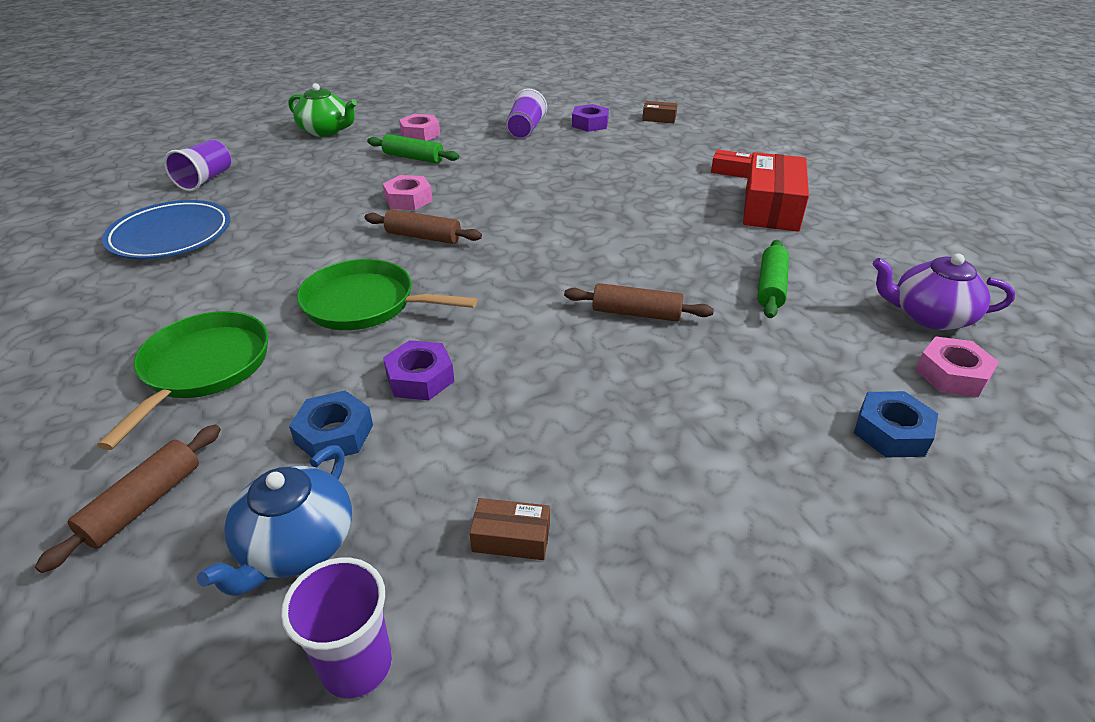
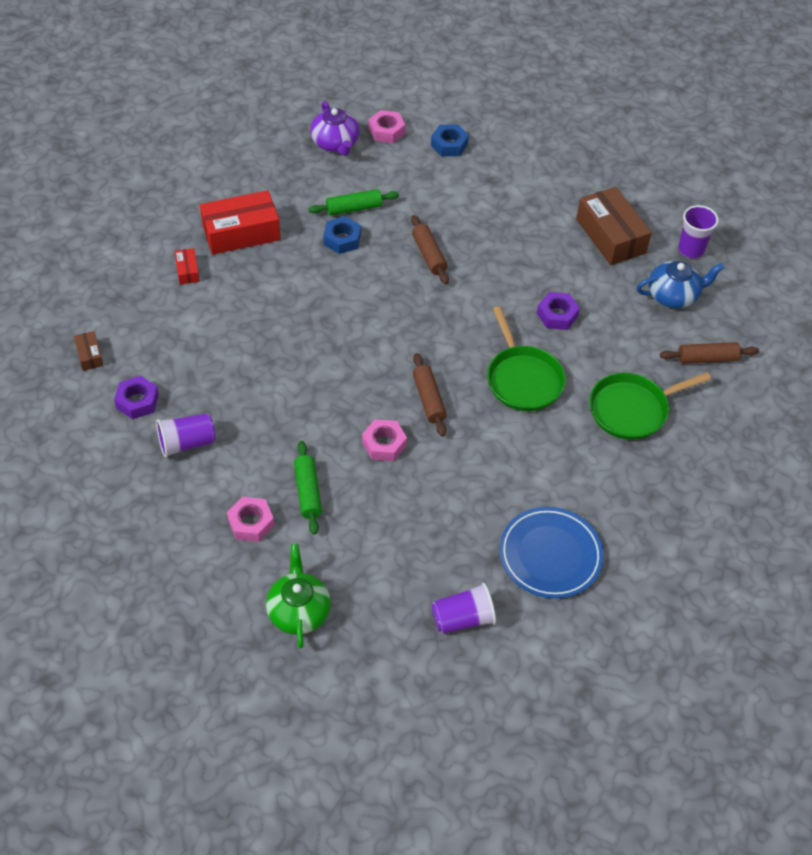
camera: 125 degrees left, 15 degrees up
(334, 434) = (618, 323): blue nut -> blue nut (342, 239)
(511, 538) = (610, 236): brown box -> brown box, size x2.17

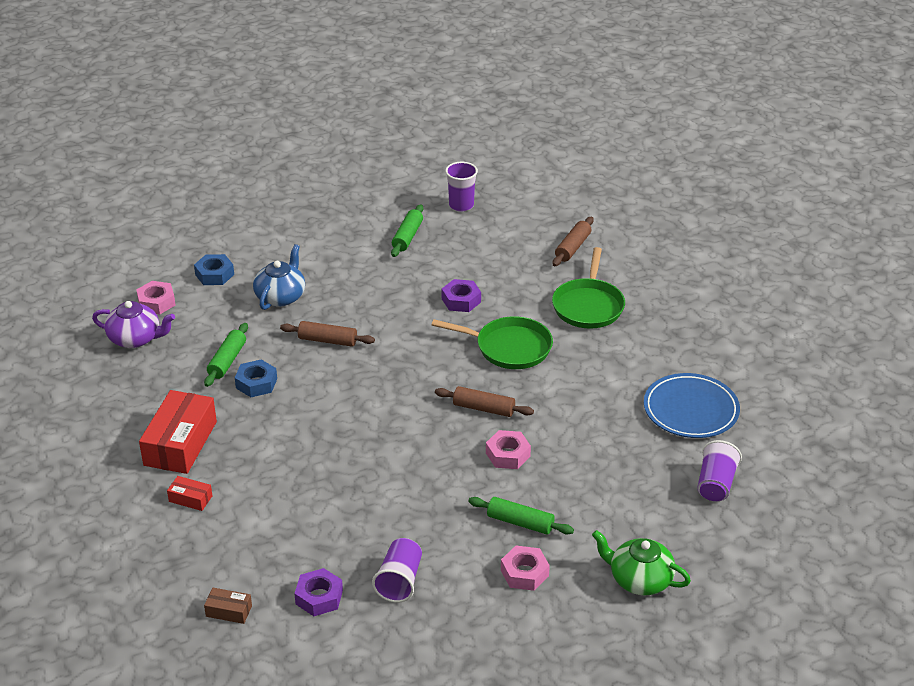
camera: 55 degrees left, 15 degrees down
(610, 236) = (407, 237): brown box -> green rolling pin
(673, 295) = (497, 234): blue teapot -> blue teapot (281, 296)

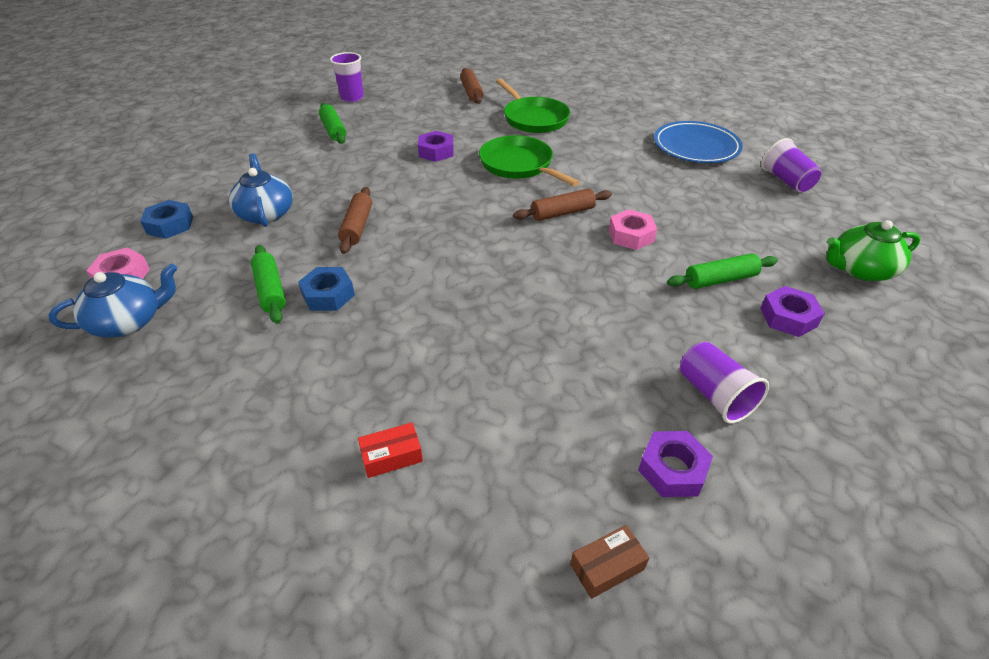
camera: 40 degrees left, 5 degrees up
(135, 338) = (129, 321): purple teapot -> blue teapot
(180, 443) = (307, 400): red box -> none
(327, 340) = (357, 227): brown rolling pin -> brown rolling pin turned 60 degrees counterclockwise
(509, 347) = (519, 165): green pan -> green pan turned 105 degrees counterclockwise
(524, 573) = (788, 317): pink nut -> purple nut

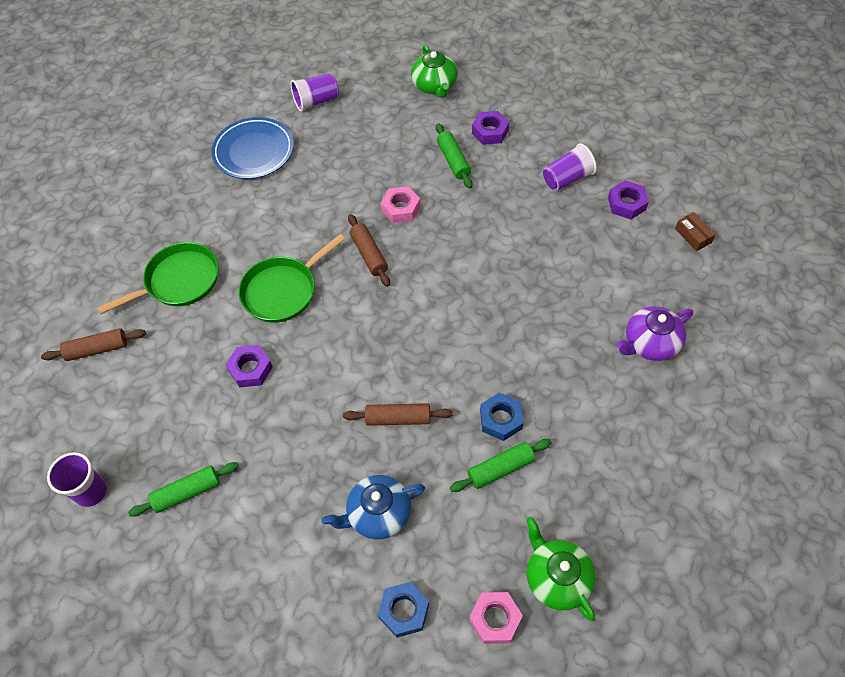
camera: 90 degrees left, 15 degrees up
(129, 321) = (557, 578): blue teapot -> green teapot
(392, 456) = (650, 343): red box -> purple teapot

